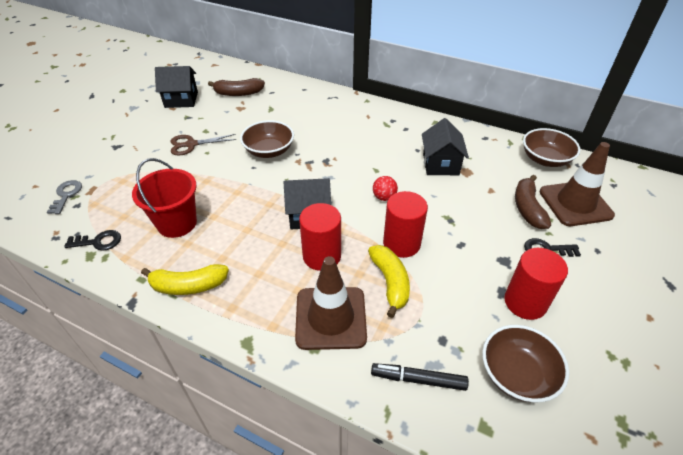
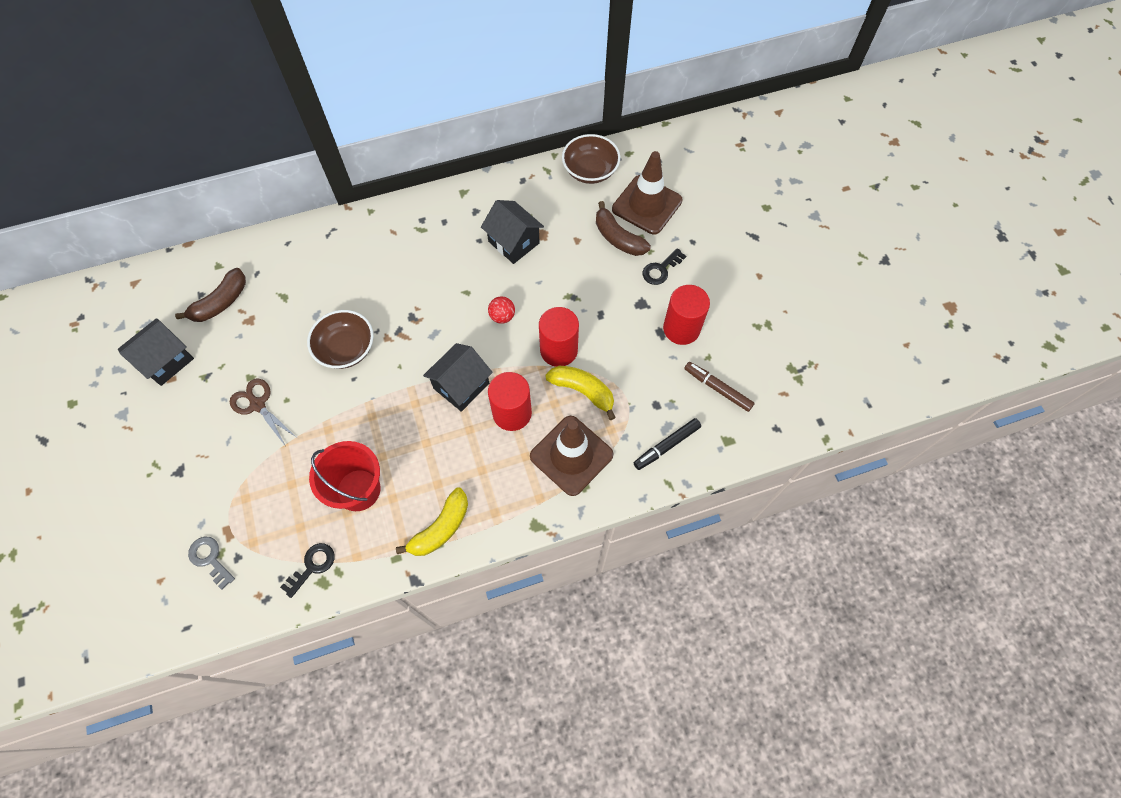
camera: 45 degrees left, 20 degrees up
(191, 144) = (257, 404): brown scissors -> brown scissors turned 105 degrees clockwise
(517, 374) = (717, 388): brown bowl -> brown marker

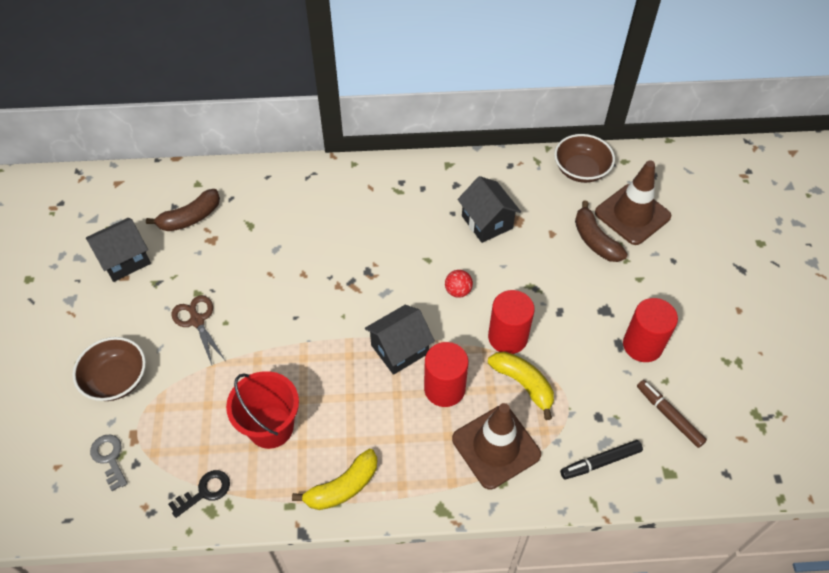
camera: 15 degrees right, 10 degrees down
(346, 349) = (296, 287): brown bowl -> brown bowl (116, 379)
(661, 269) = (633, 281): black key -> none

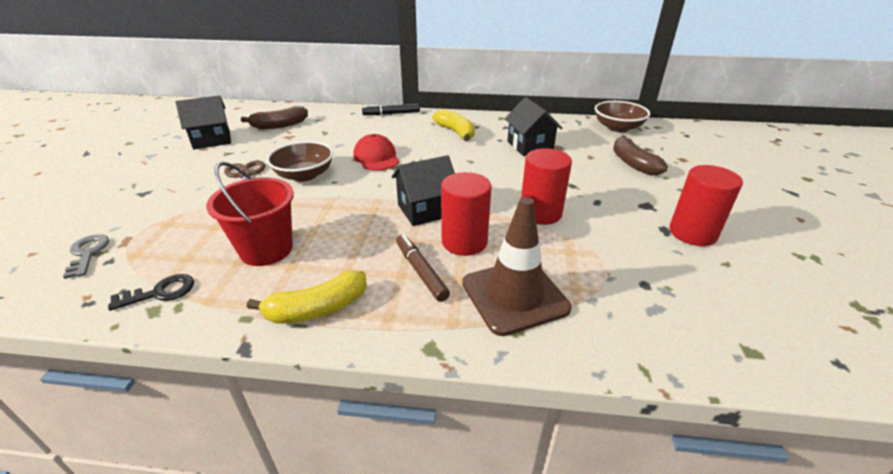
camera: 10 degrees right, 20 degrees down
(116, 379) = (145, 201): brown bowl -> brown bowl (304, 175)
(325, 267) = (376, 157): none -> red cap
(458, 291) = (494, 180): red ball -> none
(523, 384) = (554, 248): yellow banana -> yellow banana (456, 132)
(600, 462) = (651, 327): black marker -> black marker (391, 114)
(632, 214) = (668, 153): brown traffic cone -> none
(669, 416) = (738, 294): brown marker -> brown marker (420, 271)

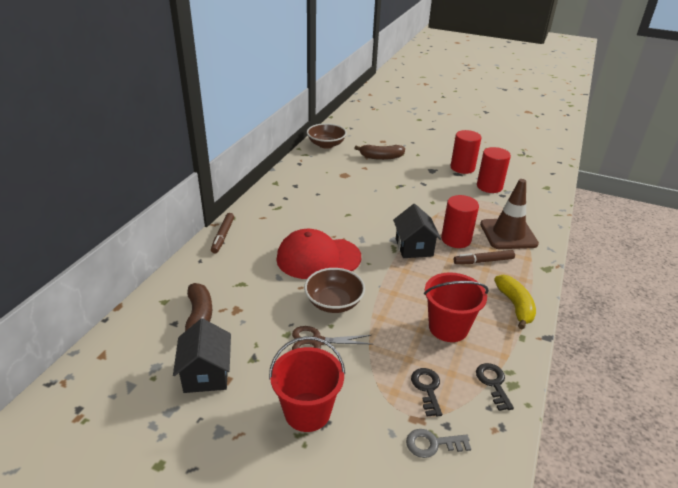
camera: 75 degrees left, 0 degrees up
(157, 184) = (307, 411): none -> red bucket
(166, 243) = (427, 389): none -> black key
(376, 157) = (318, 258): red cap -> red cap, size x1.61
(391, 114) = (223, 236): black marker -> brown marker
(456, 132) = (291, 210): yellow banana -> none
(530, 146) = (337, 184): black house -> none
(540, 213) = (430, 205): red cylinder -> red cylinder (489, 186)

